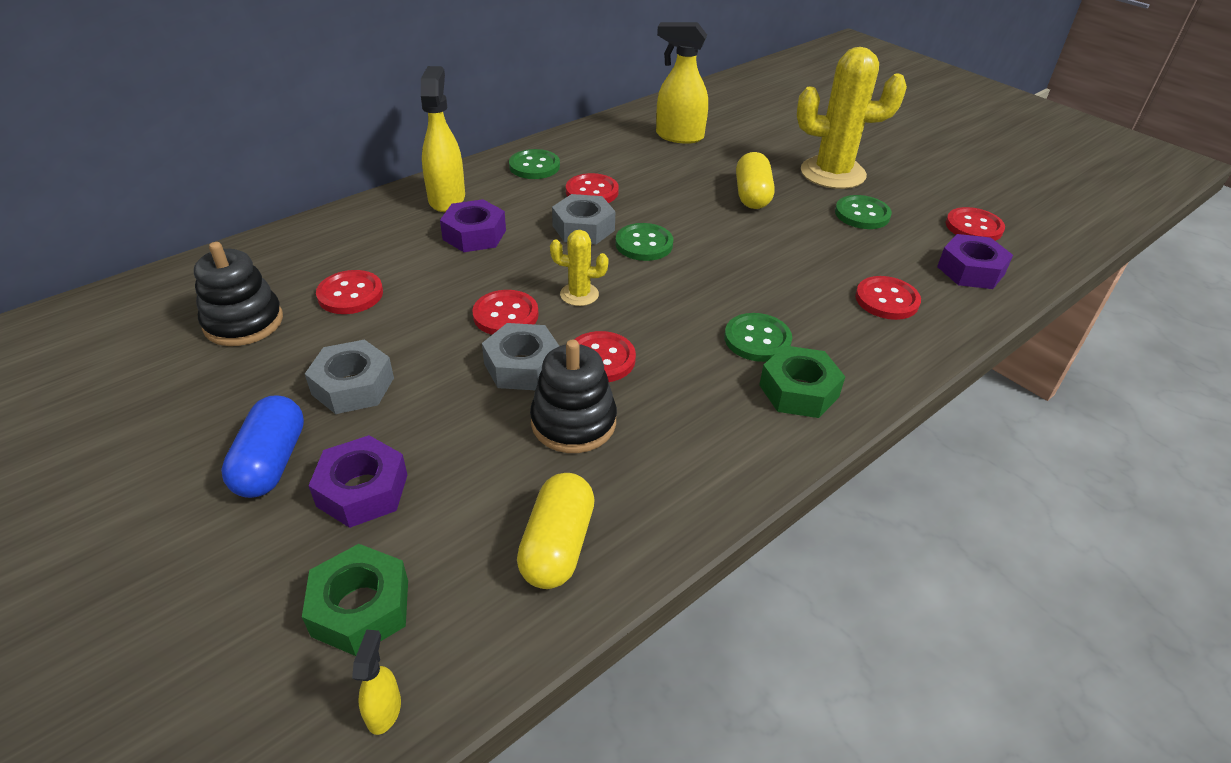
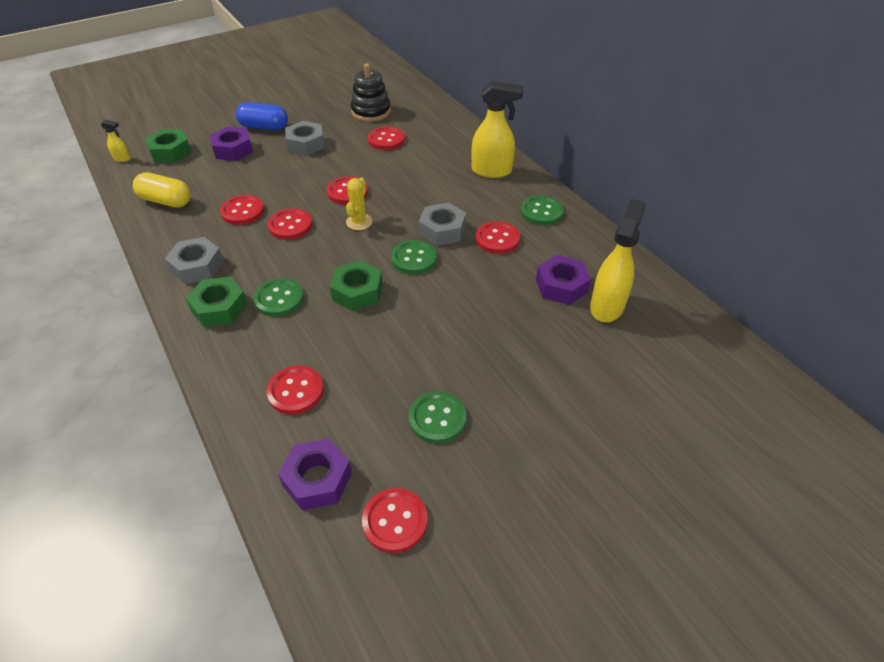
camera: 100 degrees right, 5 degrees up
(474, 235) = (442, 182): purple nut -> purple nut (561, 286)
(522, 366) = (297, 196): grey nut -> grey nut (197, 267)
(573, 422) = (242, 211): black stacking toy -> red button
(718, 278) = (357, 292): none -> green nut
(752, 195) = (483, 338): yellow capsule -> none
(832, 173) = (526, 418): yellow cactus -> none

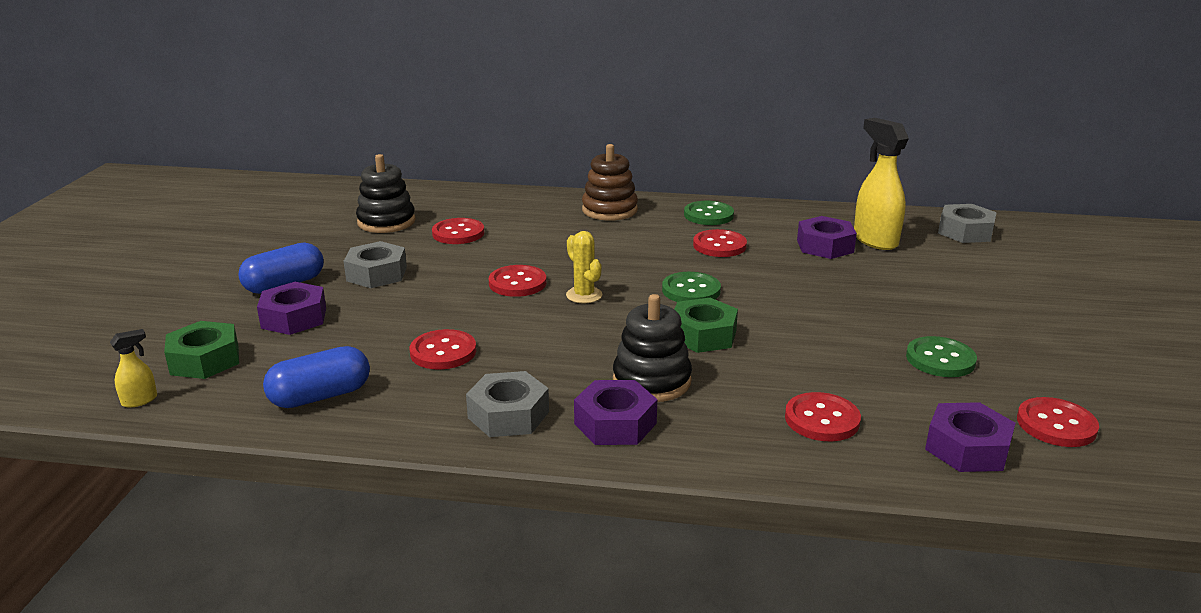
camera: 50 degrees left, 20 degrees down
(166, 201) = (320, 396): yellow capsule -> blue capsule
(219, 308) = (615, 423): green nut -> purple nut
(279, 299) = (651, 381): green button -> black stacking toy
(290, 225) = (524, 333): red button -> none
(442, 230) = (666, 263): grey nut -> grey nut (965, 232)
(492, 171) = (609, 210): yellow spray bottle -> brown stacking toy

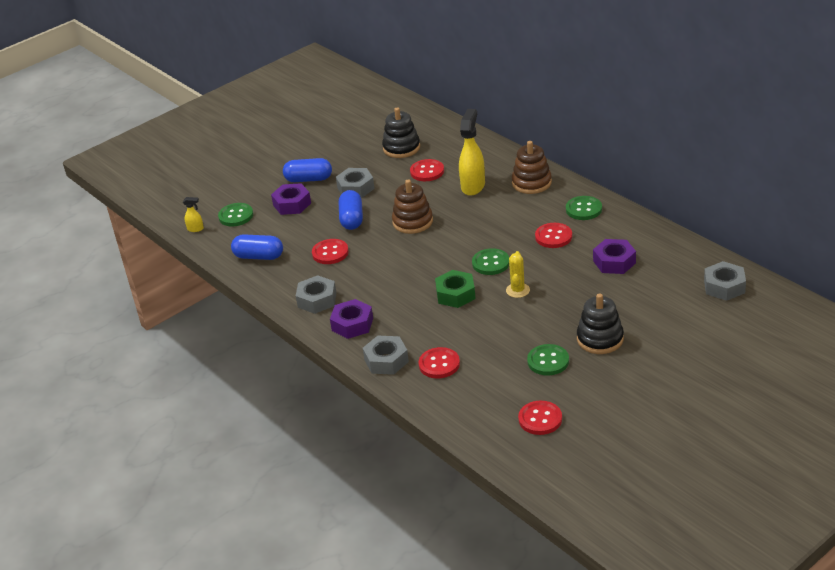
camera: 45 degrees right, 10 degrees up
(205, 360) = (236, 216): green nut -> green button
(420, 306) = (352, 219): none -> blue capsule
(517, 283) = (412, 222): red button -> brown stacking toy
(584, 295) = (434, 244): yellow cactus -> yellow cactus (518, 290)
(651, 381) = (396, 310): black stacking toy -> black stacking toy (600, 339)
(742, 447) = (386, 360): none -> grey nut
(875, 240) = (653, 270): yellow spray bottle -> yellow spray bottle (473, 186)
(967, 448) = (478, 408): purple nut -> none

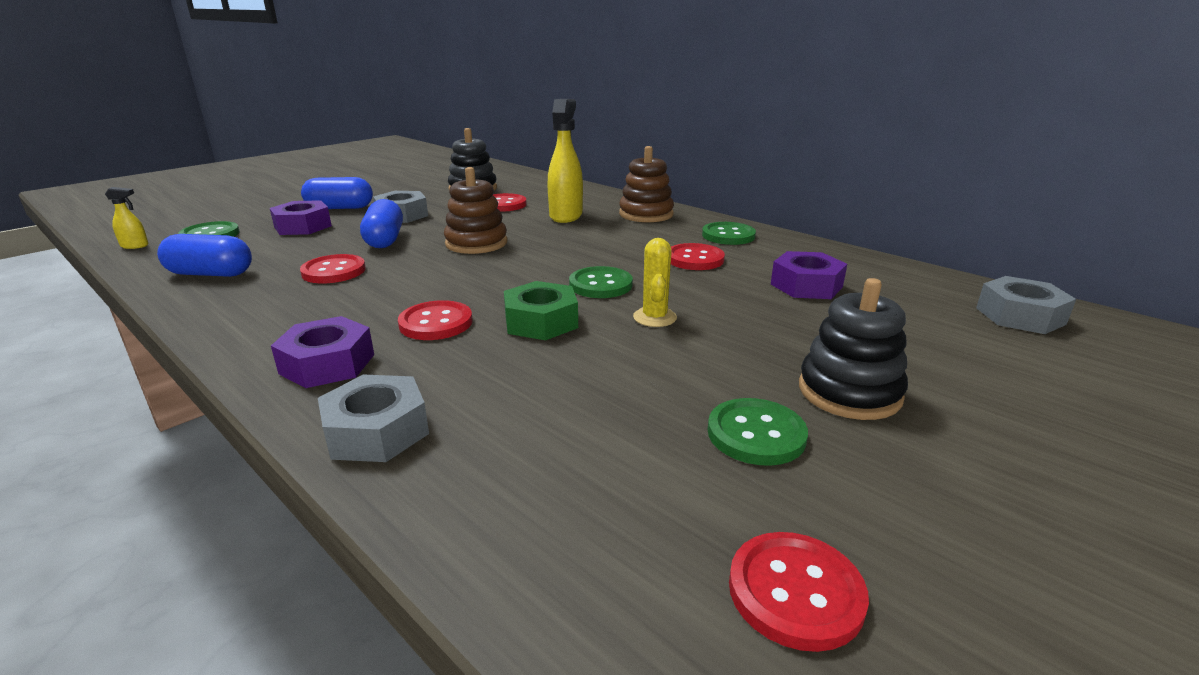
camera: 10 degrees left, 10 degrees down
(317, 300) = (276, 327): grey nut -> none
(439, 364) = (501, 439): red button -> red button (436, 323)

